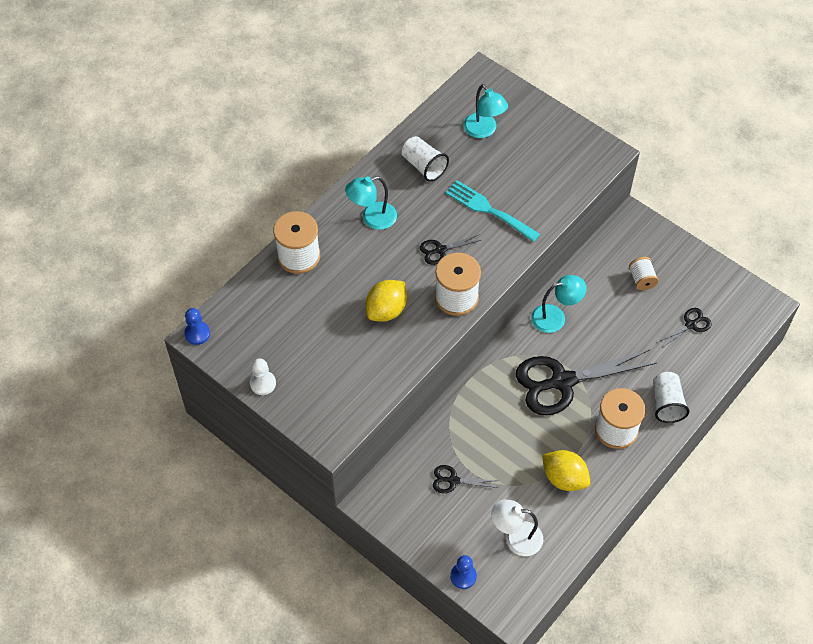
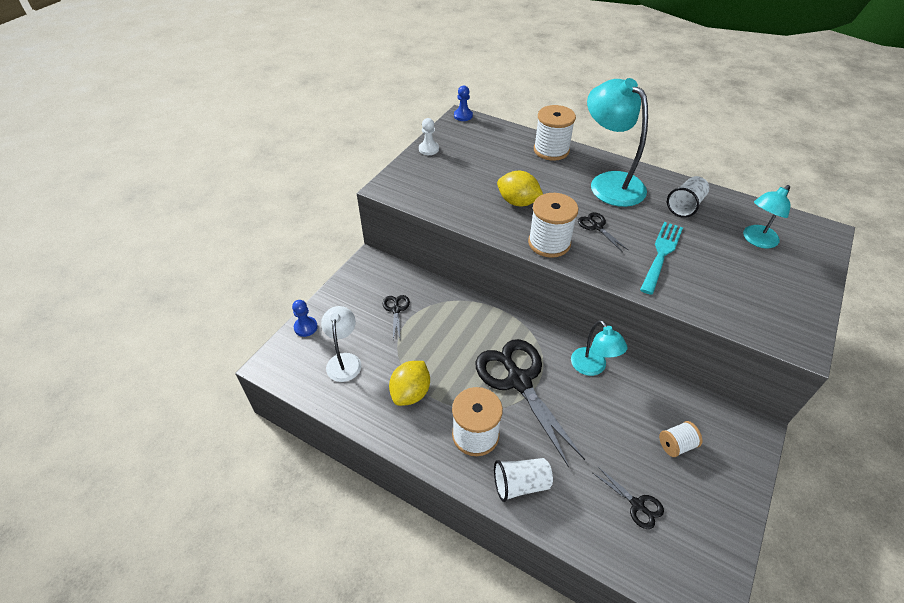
camera: 80 degrees right, 10 degrees down
(372, 218) = (609, 183): turquoise lamp -> turquoise lamp, size x1.75

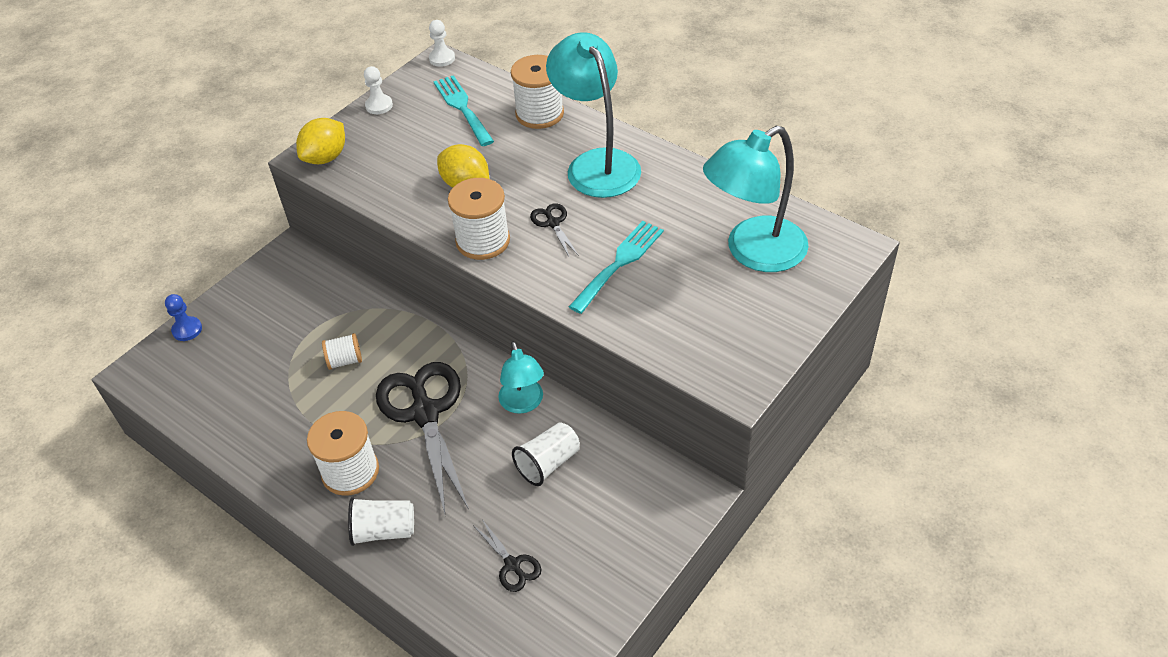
camera: 10 degrees right, 0 degrees up
(344, 360) = (222, 373): white lamp -> none
(396, 309) = (303, 315): black scissors -> none
(411, 393) = (289, 417): yellow lemon -> yellow lemon (326, 158)
(463, 116) = (442, 58): blue pawn -> white pawn
(492, 148) = (462, 108): none -> turquoise fork
(676, 445) = (589, 503): white spool -> white spool (345, 361)
(685, 206) = (683, 201): white cup -> white cup (548, 463)
(756, 240) = (753, 252): turquoise lamp -> turquoise lamp, size x1.75

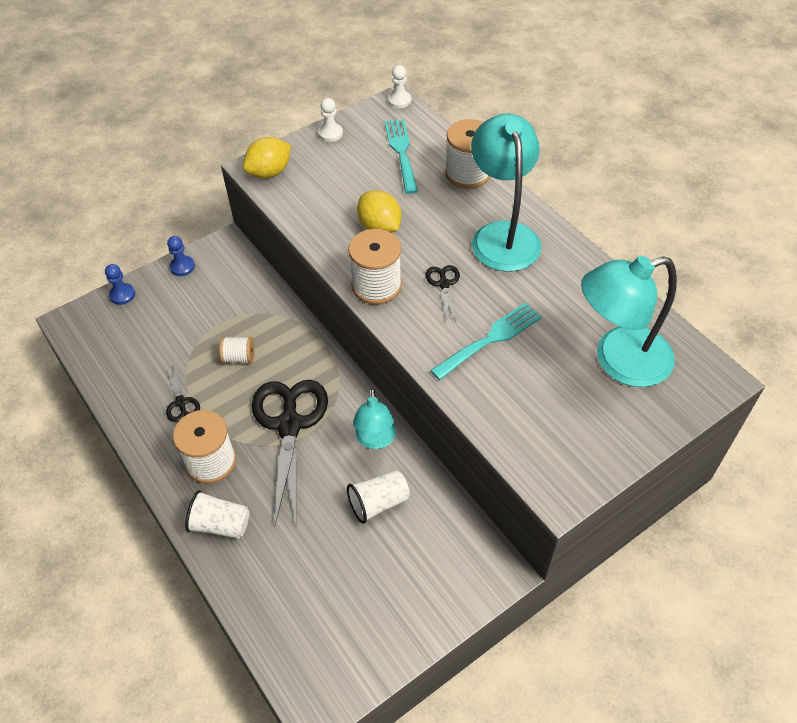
camera: 15 degrees right, 5 degrees up
(247, 285) = (182, 267): none -> blue pawn
(513, 565) = (317, 590): black scissors -> black scissors (181, 403)

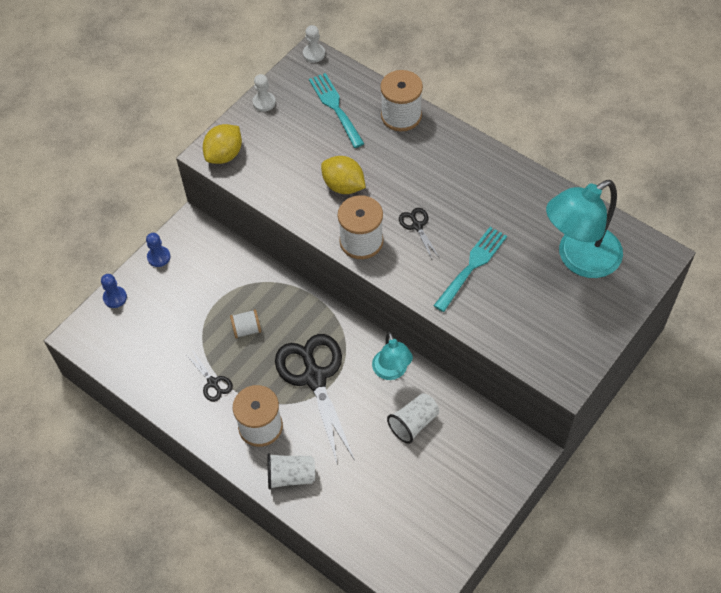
camera: 15 degrees left, 5 degrees up
(502, 235) = (451, 168): turquoise lamp -> none

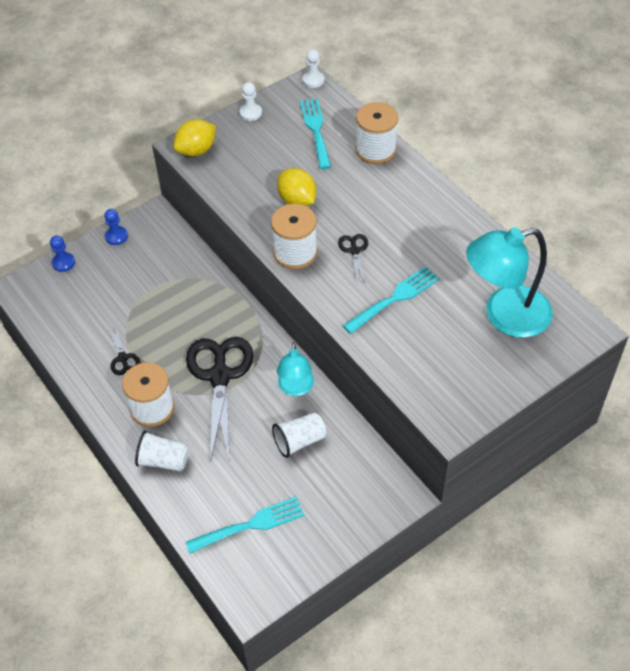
camera: 15 degrees right, 5 degrees down
(246, 329) = (172, 318): white spool -> none
(396, 517) = (250, 525): none -> turquoise fork

